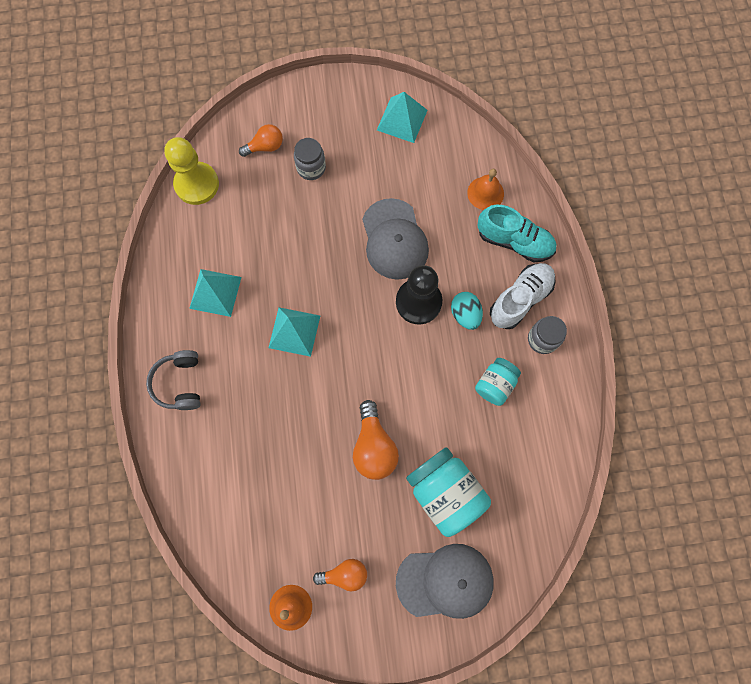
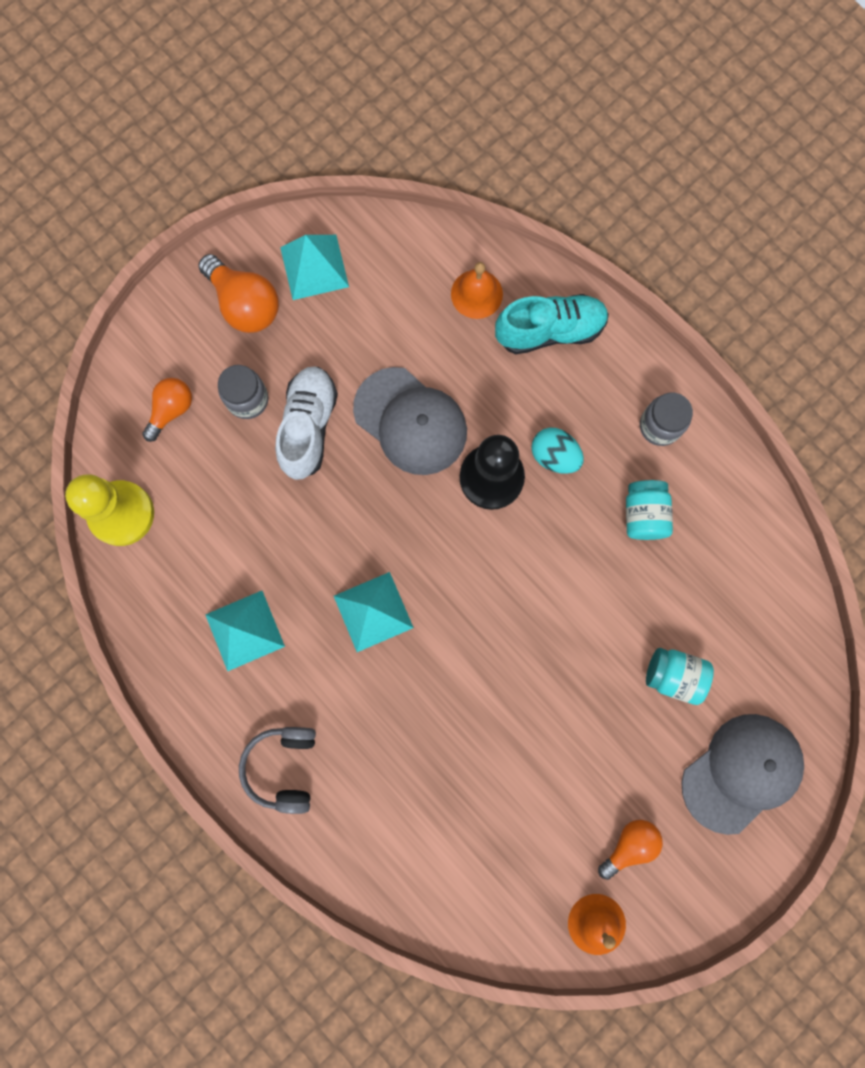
camera: 35 degrees left, 5 degrees up
(180, 383) = (283, 767): grey headphones -> grey headphones turned 45 degrees clockwise
(374, 446) = (560, 680): orange light bulb -> orange light bulb (245, 304)
(445, 492) = (673, 675): turquoise jar -> turquoise jar, size x0.58
(520, 299) = (603, 396): white shoe -> white shoe (308, 427)

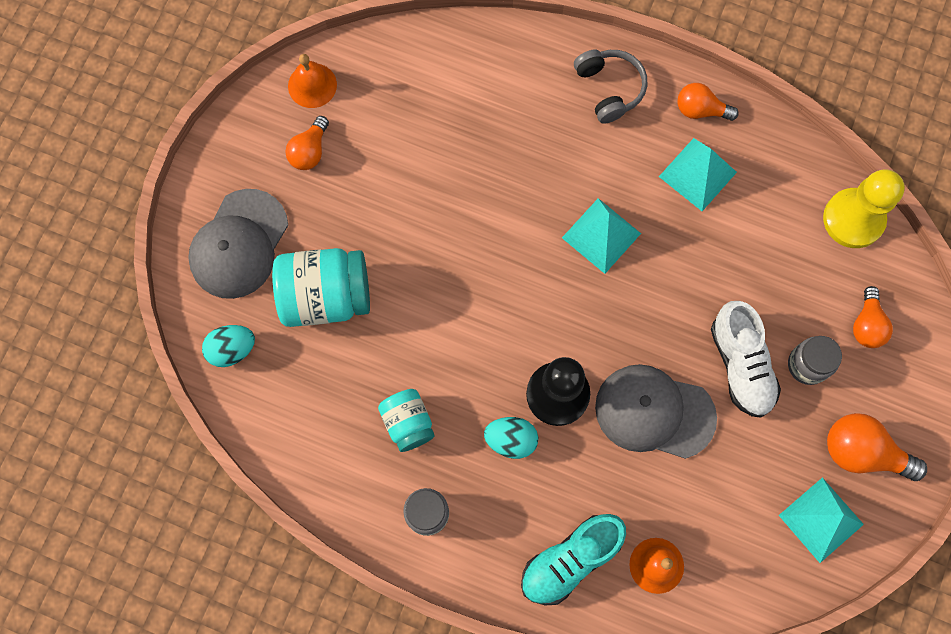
camera: 155 degrees right, 5 degrees down
(203, 698) = (700, 110): none -> orange light bulb
(673, 675) = (326, 296): turquoise jar -> turquoise jar, size x1.71
(786, 663) = (232, 349): none -> turquoise egg

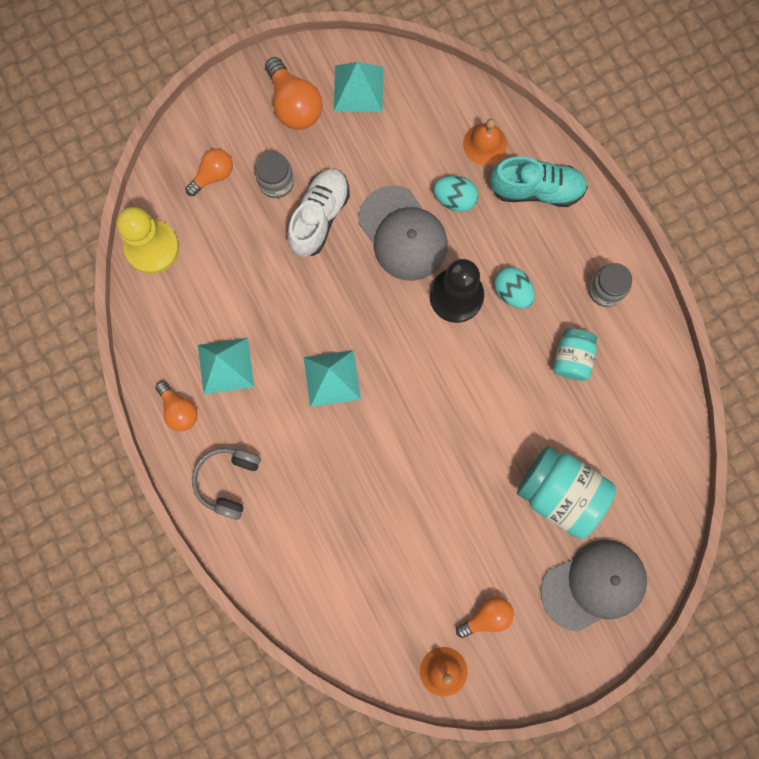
camera: 140 degrees left, 5 degrees up
(232, 349) = (655, 508): turquoise egg -> turquoise egg (455, 199)

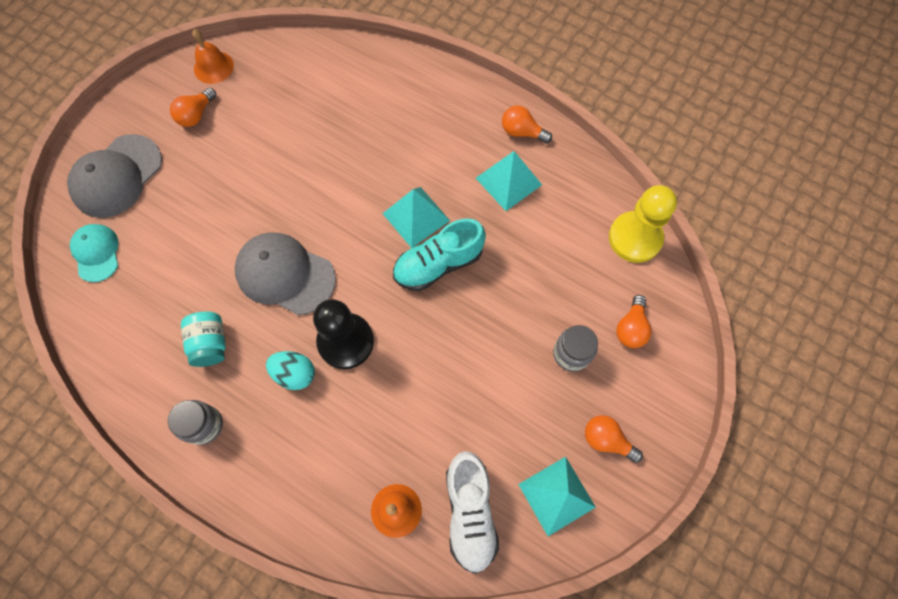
camera: 150 degrees right, 10 degrees down
(228, 481) = (450, 105): grey headphones -> none
(294, 104) = (606, 440): orange light bulb -> orange light bulb, size x0.65
(319, 217) = (512, 344): white shoe -> white shoe (470, 513)
(403, 234) = (426, 371): grey cap -> grey cap (285, 274)
(455, 199) = (396, 434): turquoise egg -> none
(536, 189) = (319, 491): turquoise shoe -> turquoise shoe (438, 264)
(560, 493) = (174, 228): turquoise jar -> none
(642, 507) = (96, 253): none -> turquoise cap

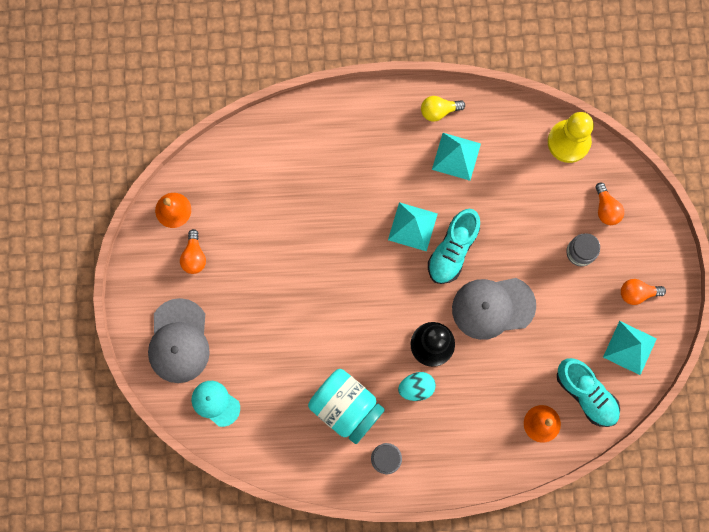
camera: 35 degrees left, 10 degrees up
(210, 344) = (346, 407): turquoise jar -> turquoise jar, size x1.71
(285, 274) = (356, 328): grey cap -> grey cap (493, 307)
(470, 513) = (586, 394): white shoe -> turquoise shoe
(522, 132) = (439, 111): orange light bulb -> yellow light bulb

